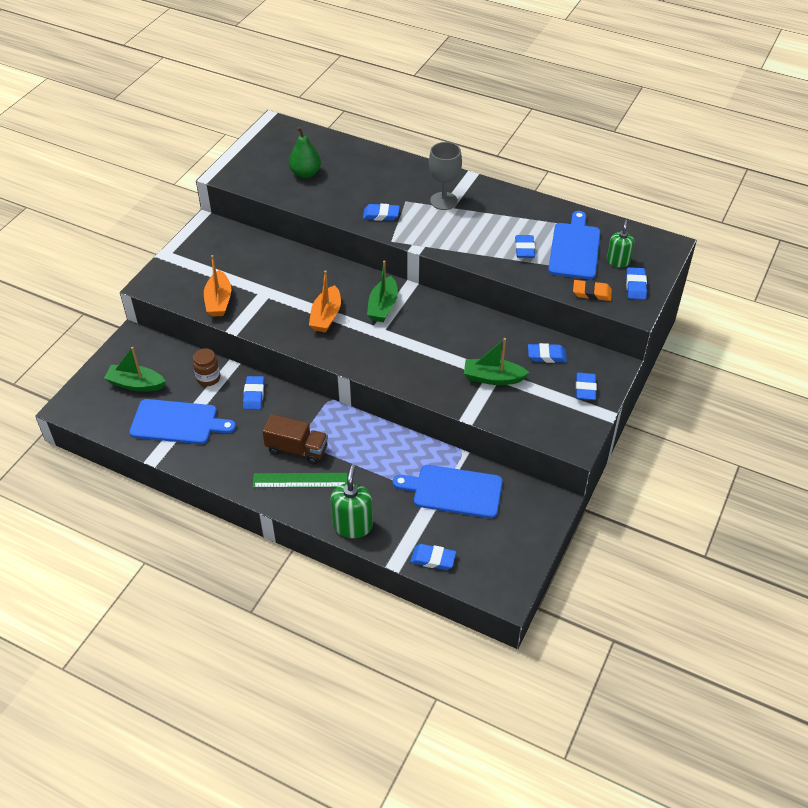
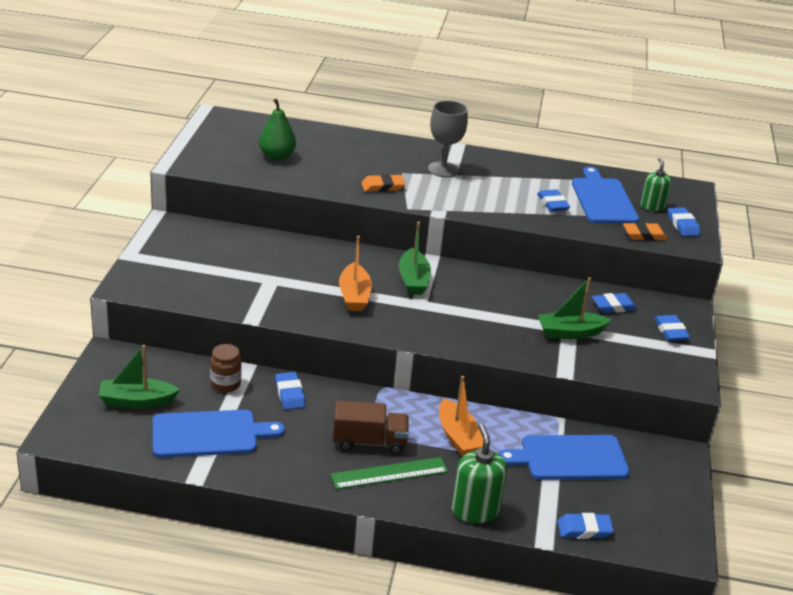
camera: 20 degrees left, 15 degrees down
(219, 301) = (219, 294): orange boat -> orange boat (458, 437)
(381, 215) = (382, 186): blue eraser -> orange eraser

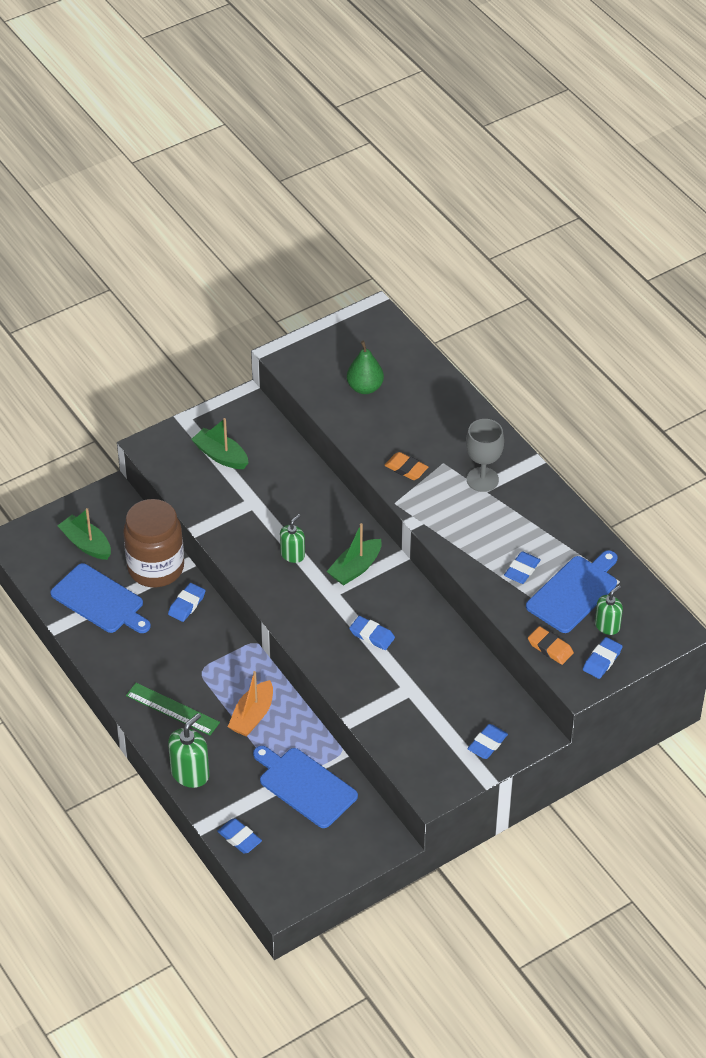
camera: 50 degrees right, 15 degrees up
(225, 384) = (156, 568): brown jar -> brown jar, size x2.15
(354, 296) = (292, 554): orange boat -> green soap dispenser
(369, 442) = (190, 677): brown truck -> none
(570, 333) = (405, 691): green boat -> green boat (221, 455)
(613, 306) = (477, 693): blue eraser -> blue eraser (372, 635)

